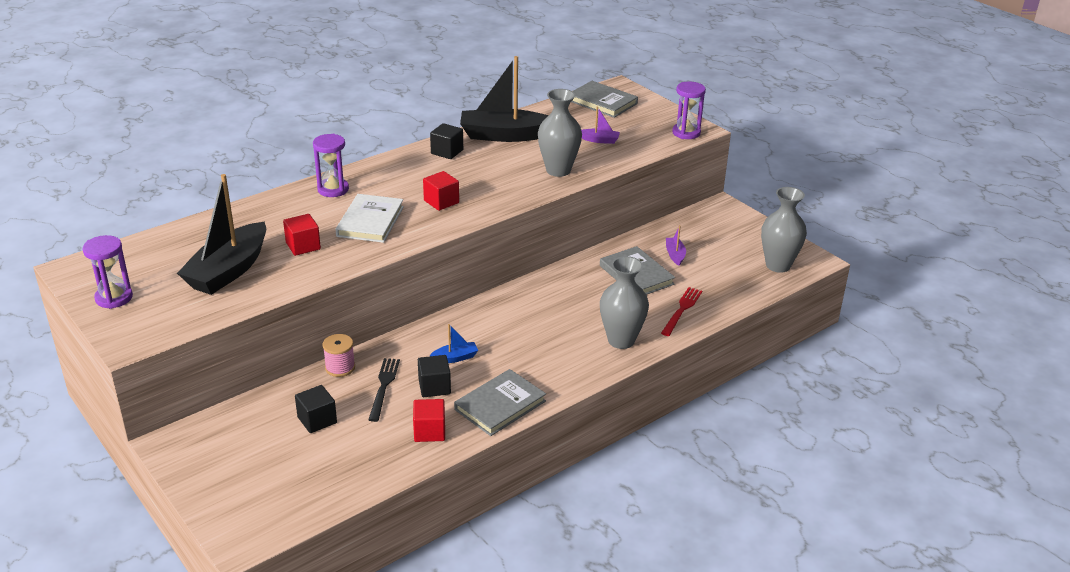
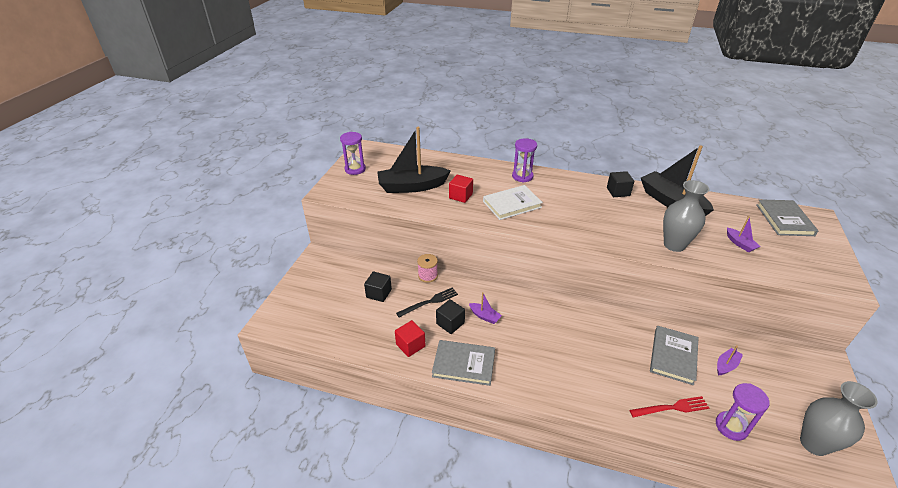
camera: 55 degrees right, 5 degrees up
(441, 202) = (567, 218): red cube -> none
(455, 358) = (484, 316): blue boat -> purple boat
(621, 340) = (594, 390): grey vase -> none
(686, 133) = (829, 281): purple hourglass -> purple hourglass (731, 427)

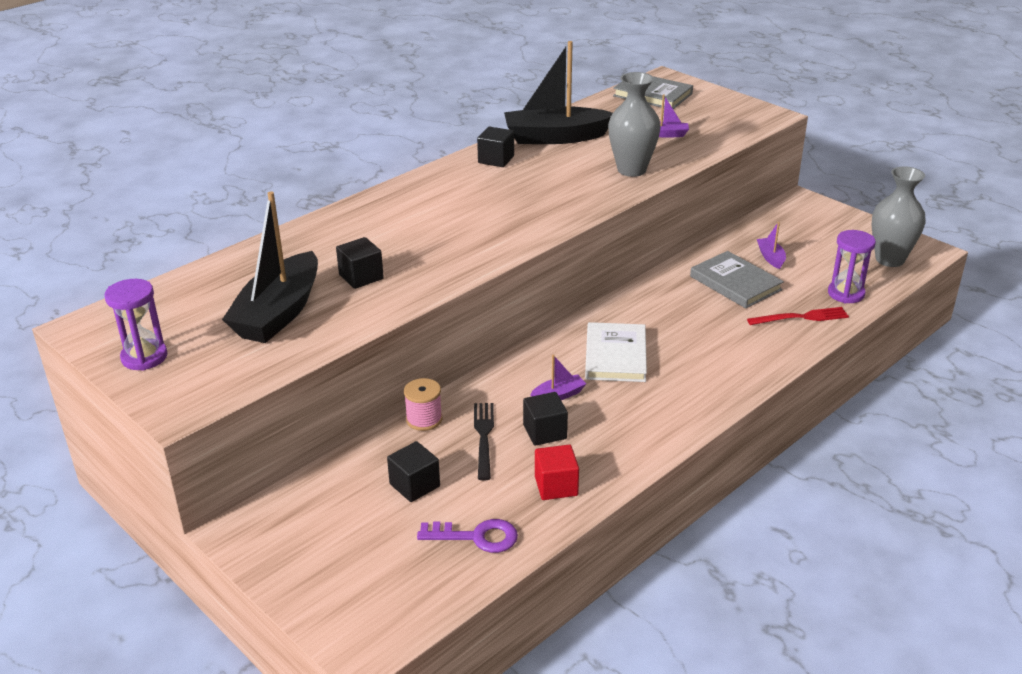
camera: 60 degrees left, 5 degrees down
(355, 330) = (476, 537): none -> purple key
(460, 196) = (361, 277): red cube -> black cube
(464, 364) = (630, 446): grey book -> none
(512, 204) = (433, 243): white book -> white book (615, 356)
(522, 176) = (376, 210): purple hourglass -> none
(672, 408) = (801, 317): red fork -> red fork turned 60 degrees clockwise

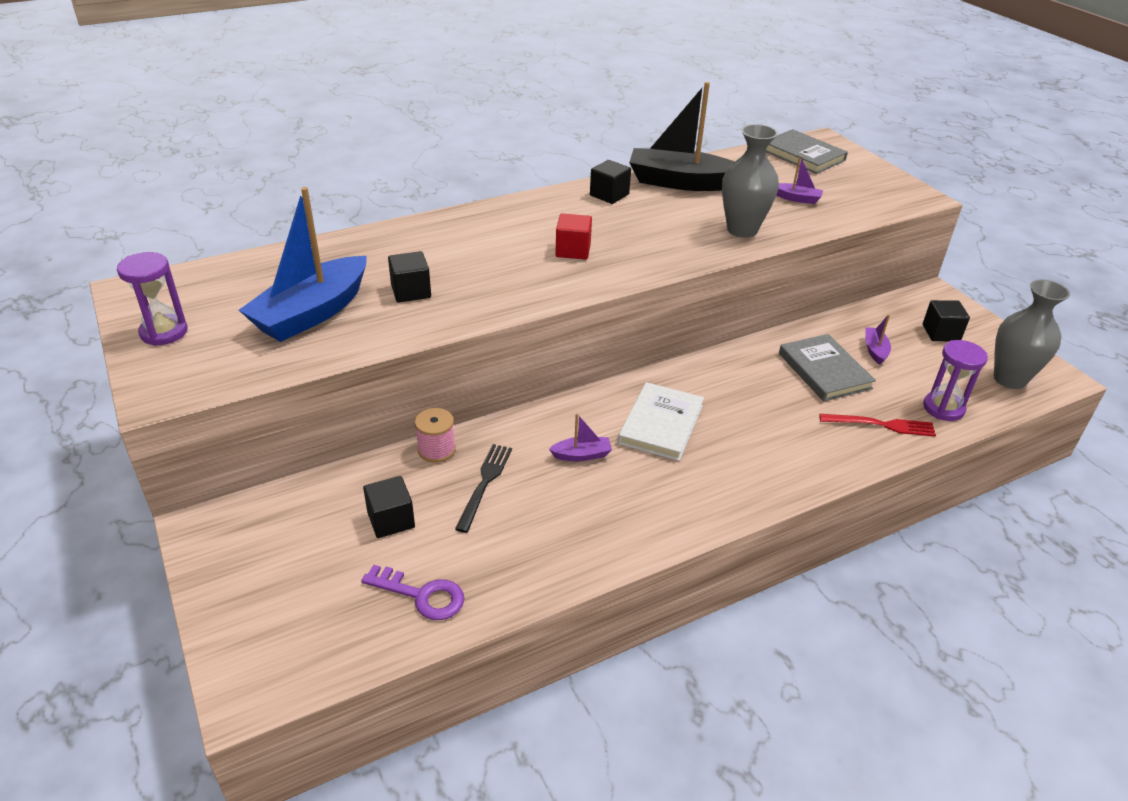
camera: 15 degrees right, 5 degrees up
(279, 313) = (312, 313): black boat -> blue boat
(545, 432) = (548, 493): black cube -> black cube (941, 333)
(556, 486) = (531, 557): red cube -> red cube (573, 250)

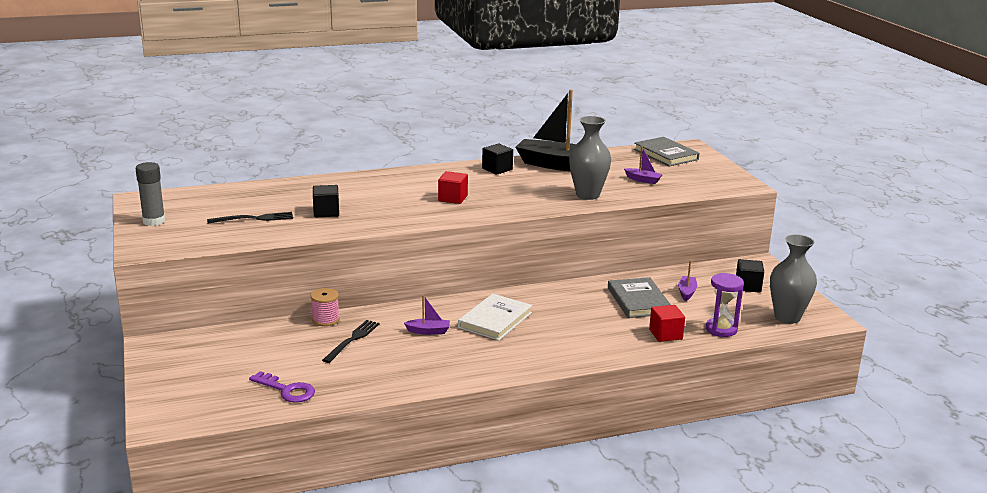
camera: 10 degrees right, 15 degrees down
(164, 332) = (154, 221): purple hourglass -> grey glue stick
(312, 313) = (254, 218): blue boat -> black fork
(391, 520) = (280, 352): black cube -> none
(881, 425) = (665, 334): red fork -> red cube

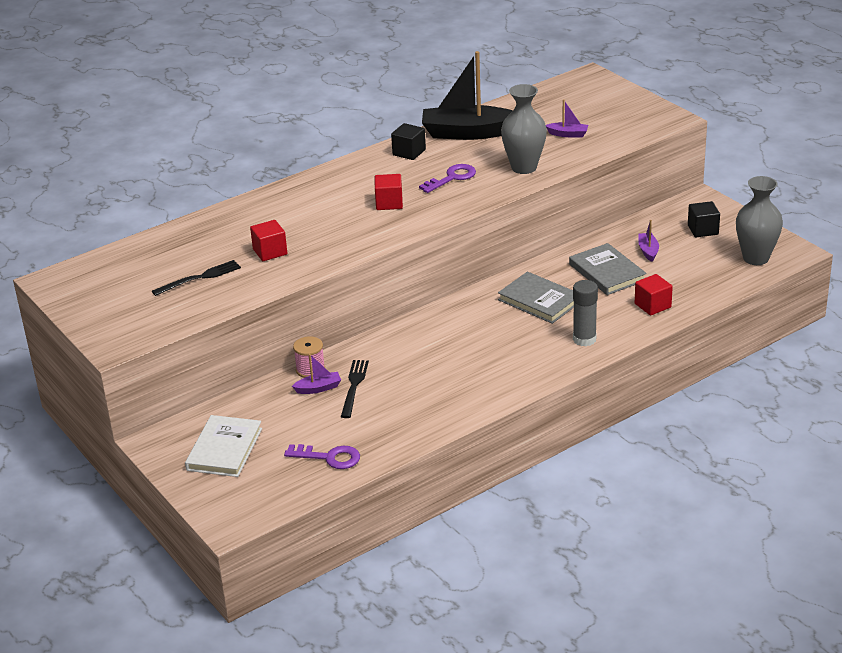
camera: 15 degrees left, 10 degrees up
(154, 221) = (94, 306): grey glue stick -> grey glue stick (584, 339)
(326, 212) = (270, 252): black cube -> red cube
(428, 331) = (423, 358): purple boat -> purple boat (318, 388)
(495, 320) = (480, 329): white book -> white book (224, 449)
(520, 191) = (452, 178): none -> purple key
(665, 154) = (571, 93): grey book -> grey book (539, 301)
(721, 329) = (701, 287): purple hourglass -> none

